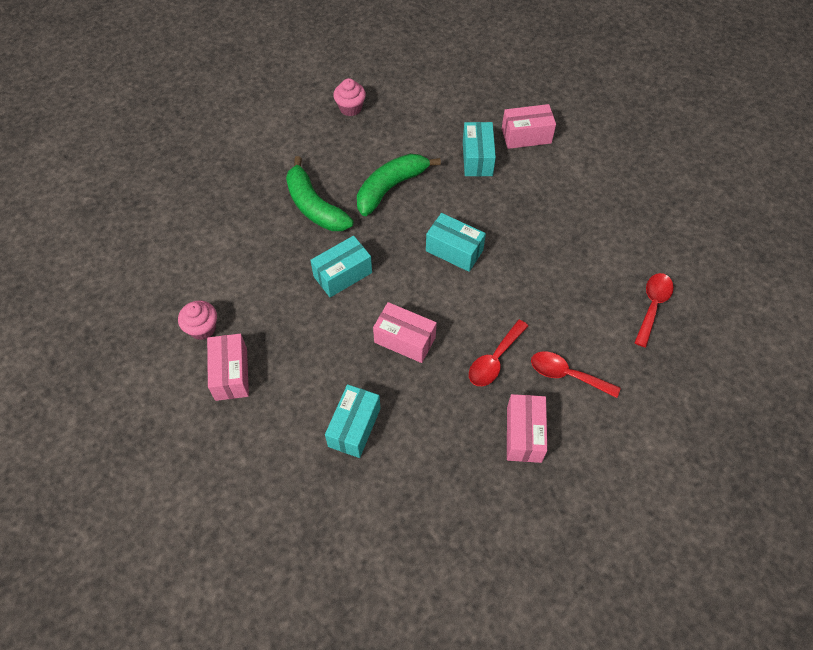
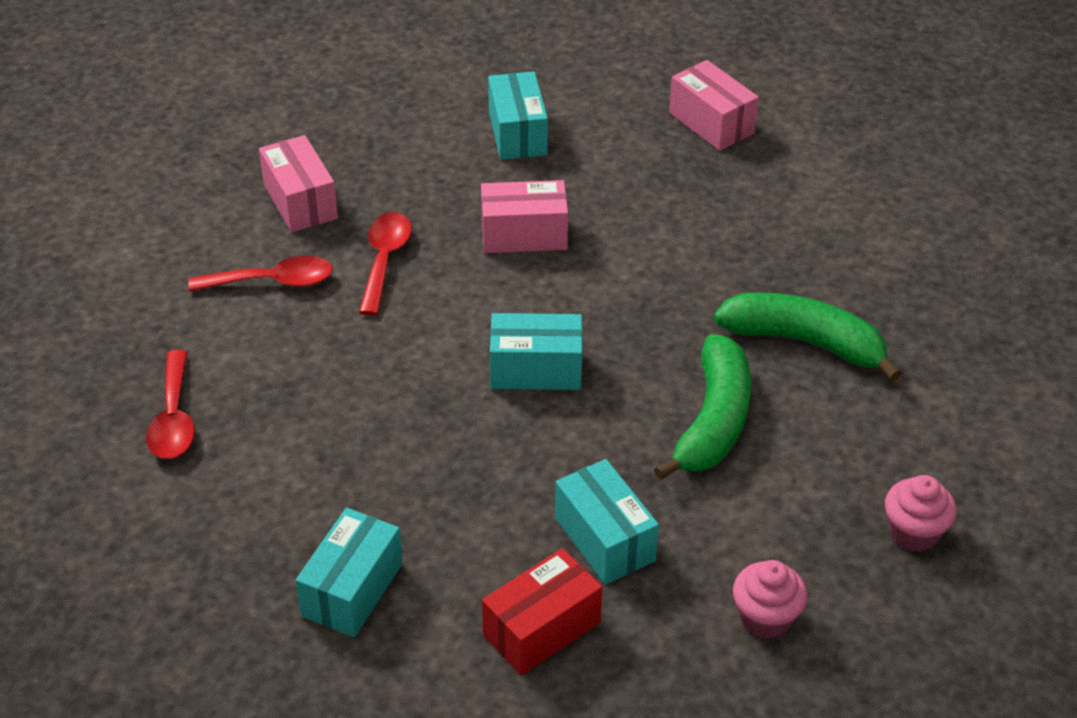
camera: 150 degrees right, 15 degrees down
(202, 328) = (795, 148): pink cupcake -> pink cupcake (765, 618)
(342, 274) = (675, 273): turquoise box -> turquoise box (352, 590)
(526, 136) = (542, 629): pink box -> red box

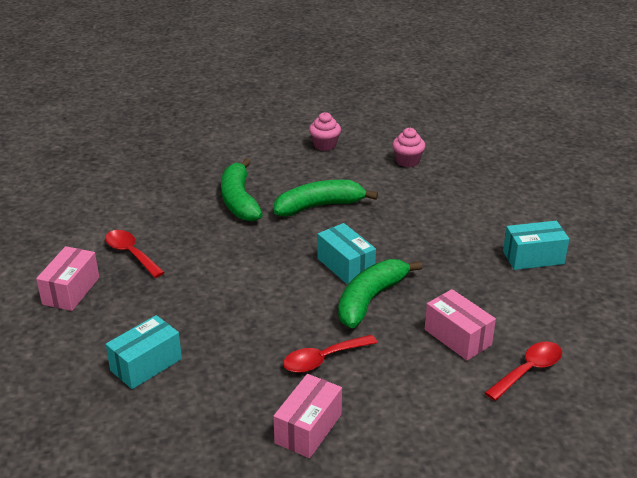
camera: 125 degrees left, 10 degrees down
(272, 282) = (391, 396): red spoon -> red spoon (131, 253)
(444, 355) = (370, 299): none -> green banana
(524, 235) = (246, 316): pink box -> pink box (457, 337)
(542, 629) = (482, 204): red box -> none
(604, 539) = (419, 208): turquoise box -> none

